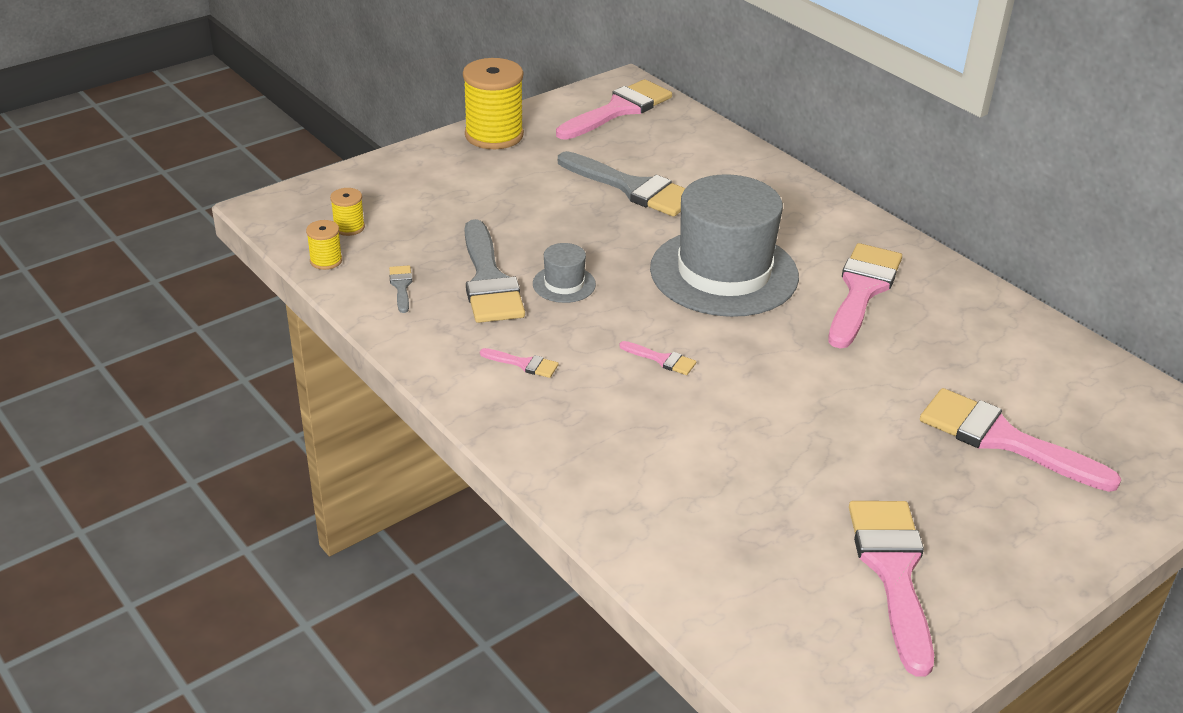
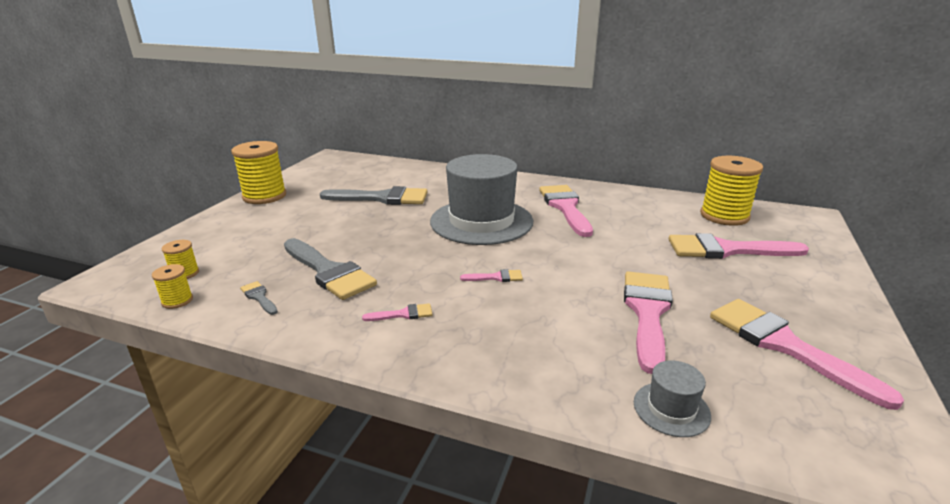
camera: 30 degrees left, 10 degrees down
(564, 284) = (386, 257): grey hat -> grey hat (671, 409)
(618, 110) = (337, 167): pink brush -> pink brush (647, 312)
(1082, 391) = (724, 216): none -> yellow spool

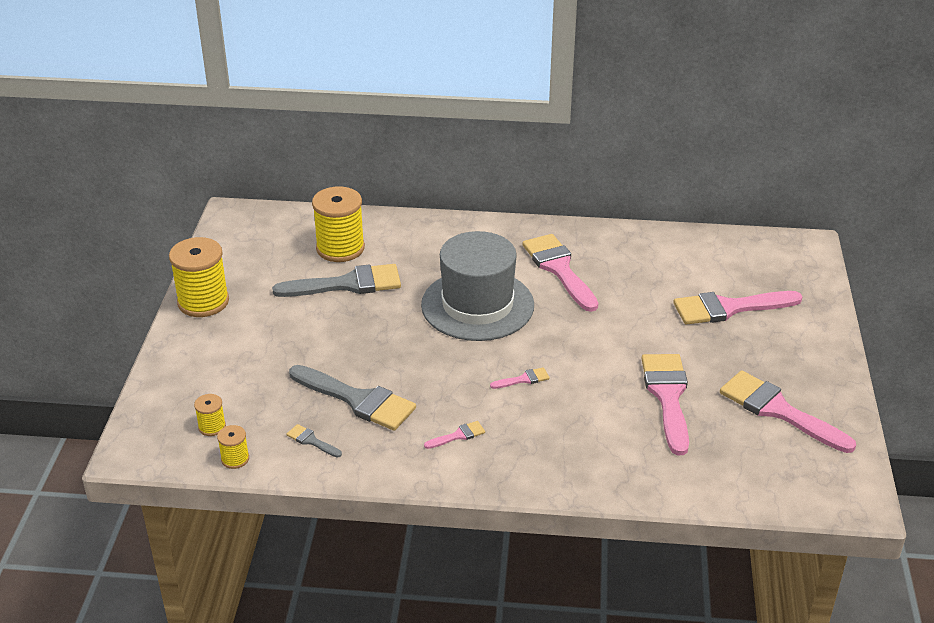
camera: 15 degrees left, 10 degrees up
(671, 409) = (698, 481): grey hat -> none
(724, 216) = (724, 258): yellow spool -> yellow spool (340, 248)

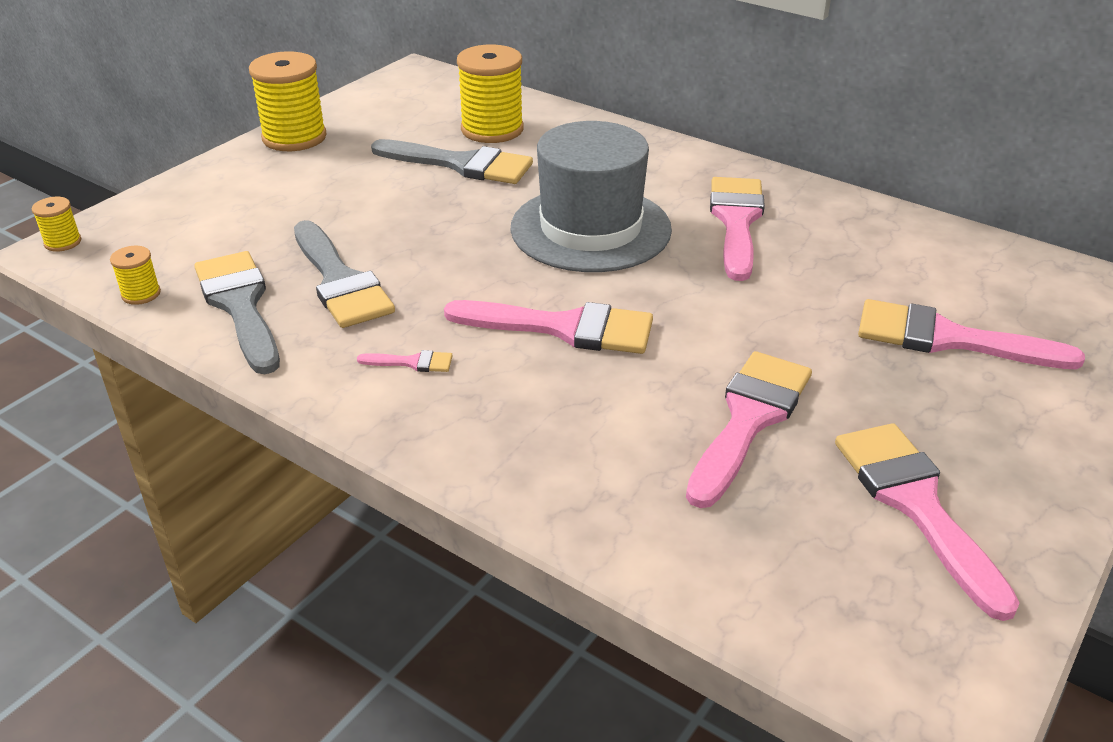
camera: 30 degrees right, 0 degrees up
(212, 427) = (158, 254): yellow spool -> yellow spool (63, 242)
(311, 441) = (240, 305): grey brush -> grey brush, size x2.31
(523, 379) = (564, 328): pink brush -> pink brush, size x2.31

